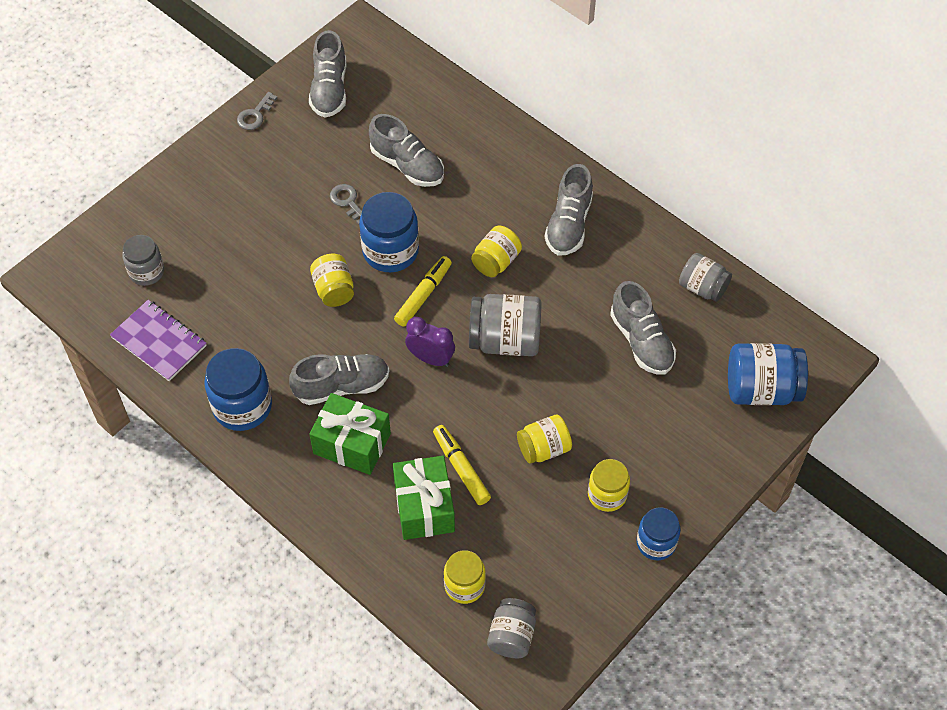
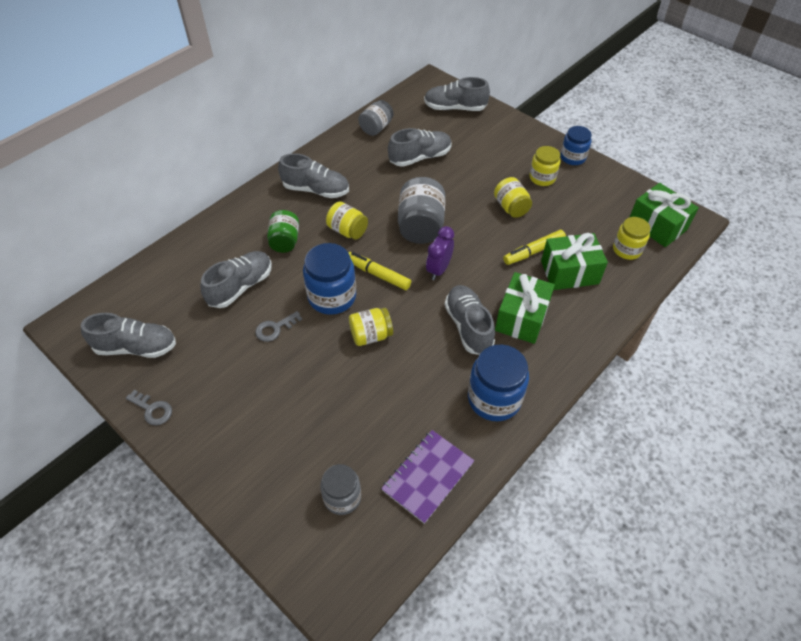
camera: 90 degrees left, 5 degrees down
(477, 199) = (285, 241): none -> green jar
(511, 636) = (657, 226): grey jar -> green gift
(761, 389) = (455, 108): blue jar -> grey shoe

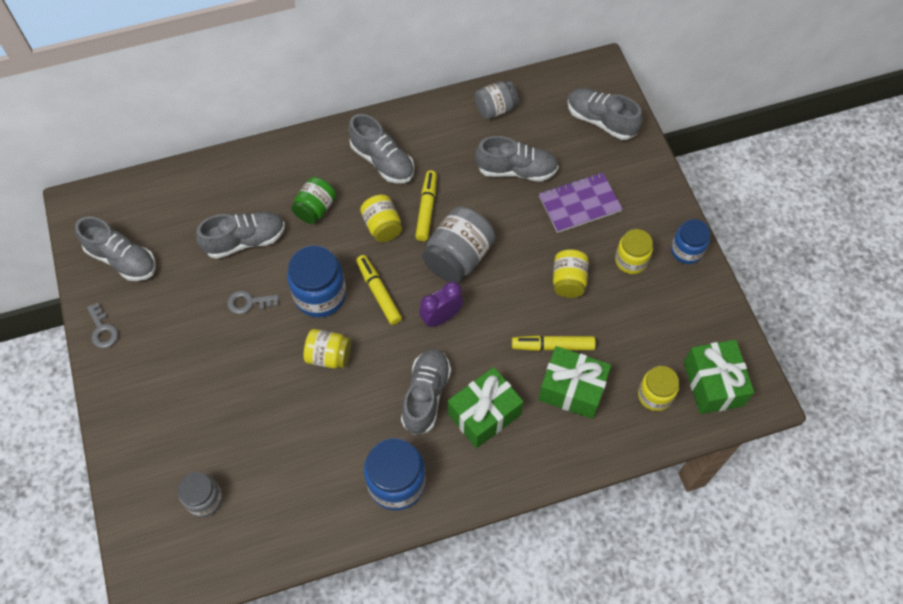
camera: 30 degrees right, 10 degrees up
(373, 206) = (426, 209): none -> yellow marker
(428, 476) = (287, 522): purple notebook -> purple notebook (579, 204)

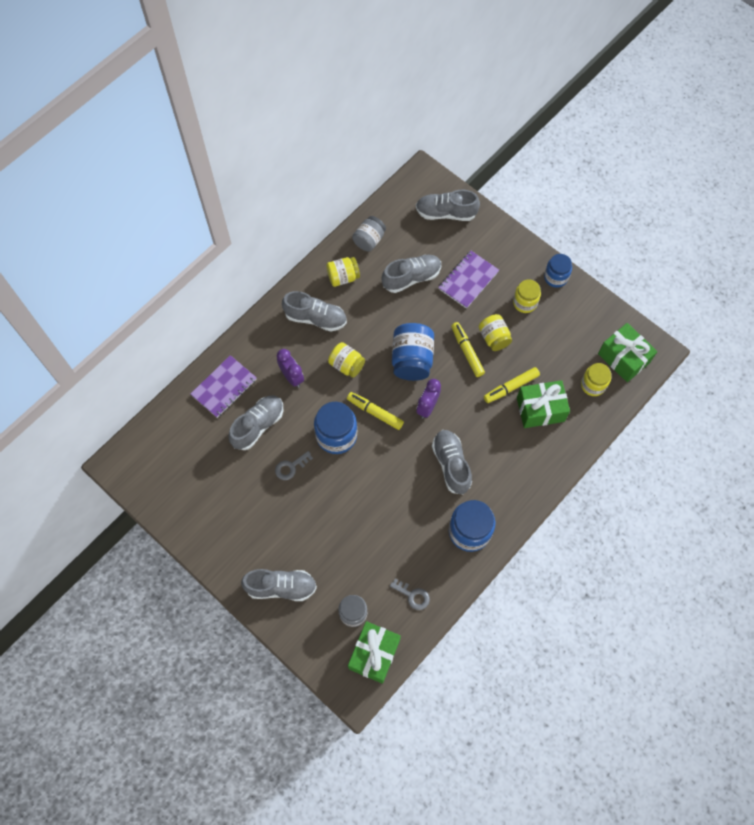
camera: 30 degrees left, 5 degrees up
(102, 330) = (201, 542): grey key -> grey key (413, 595)
(122, 259) = (179, 485): grey shoe -> grey shoe (281, 587)
(238, 183) = (224, 387): none -> purple notebook
(315, 209) = (292, 377): green jar -> purple clock
(329, 356) = (370, 473): yellow jar -> yellow jar (343, 277)
(426, 209) = (369, 337): yellow marker -> yellow marker (467, 351)
(458, 257) = (412, 360): grey jar -> blue jar
(484, 414) = (496, 456): green gift -> green gift (374, 654)

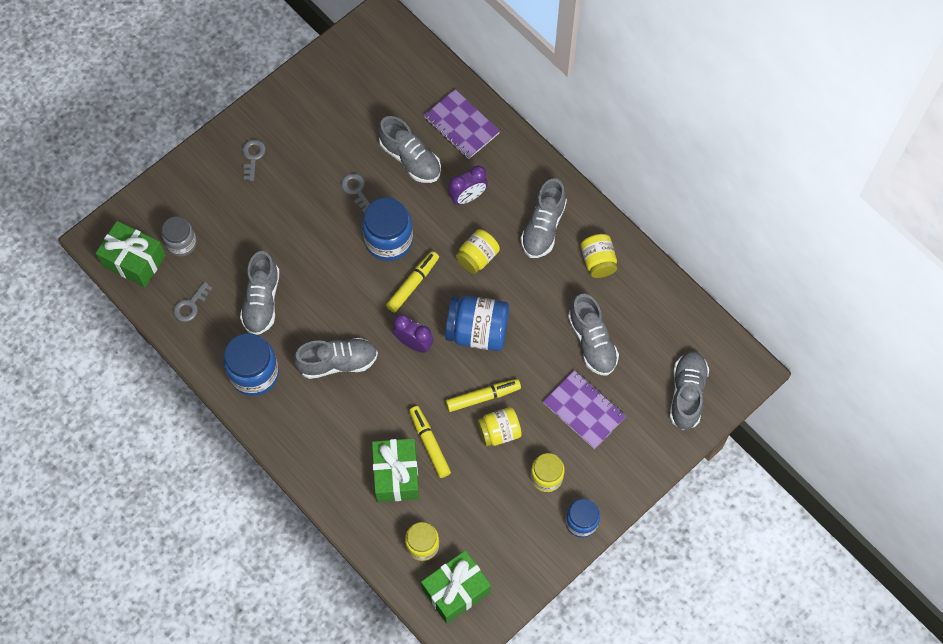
camera: 95 degrees right, 0 degrees up
(262, 561) = (253, 156): none -> grey key
(281, 587) = (221, 174): grey shoe -> grey shoe (262, 300)
(369, 240) = (650, 296): grey jar -> none

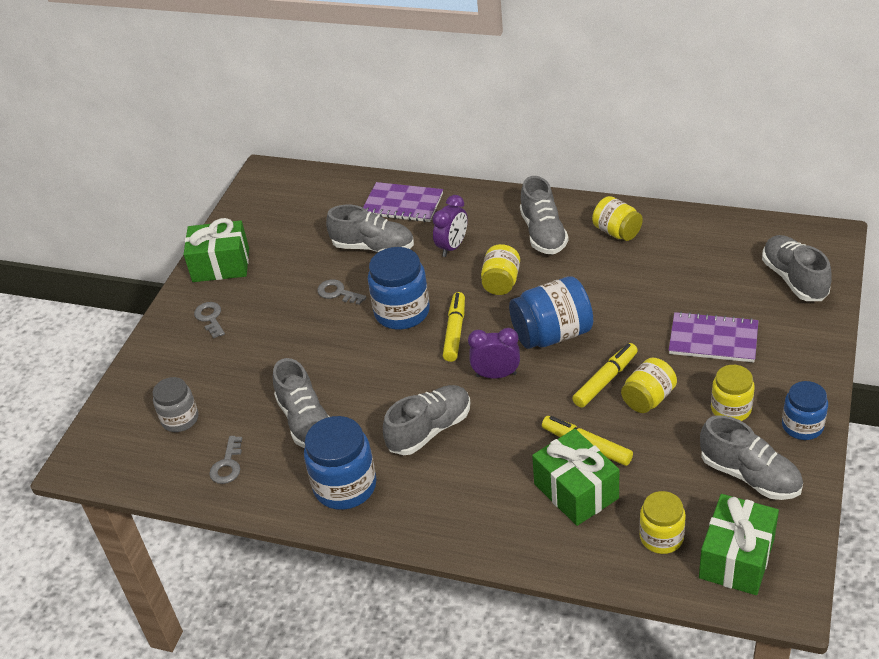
camera: 25 degrees left, 25 degrees down
(134, 260) = (135, 459): green gift -> green gift (221, 265)
(592, 342) = (668, 287): grey shoe -> grey shoe (749, 476)

